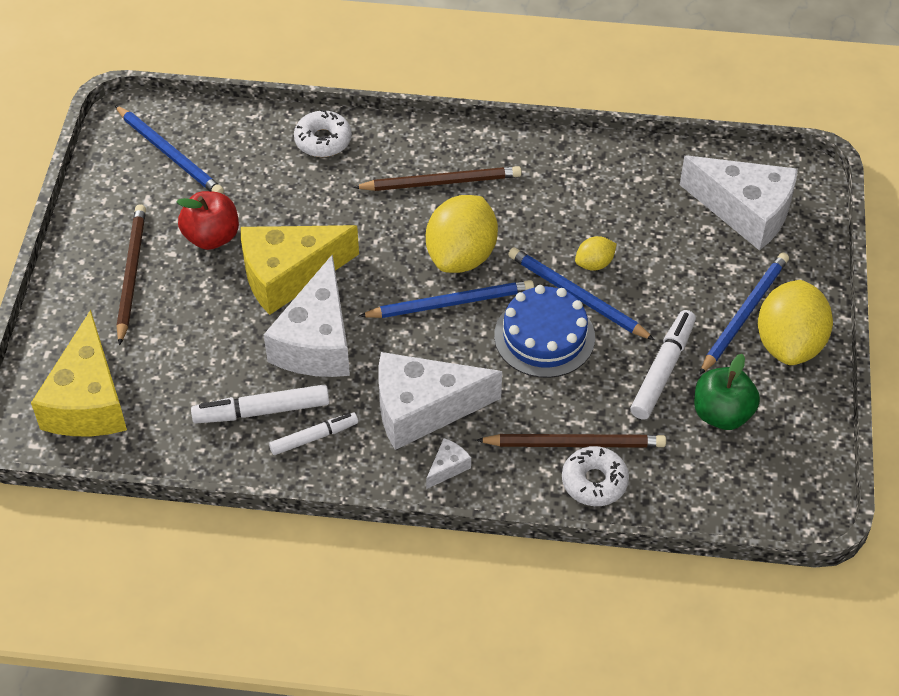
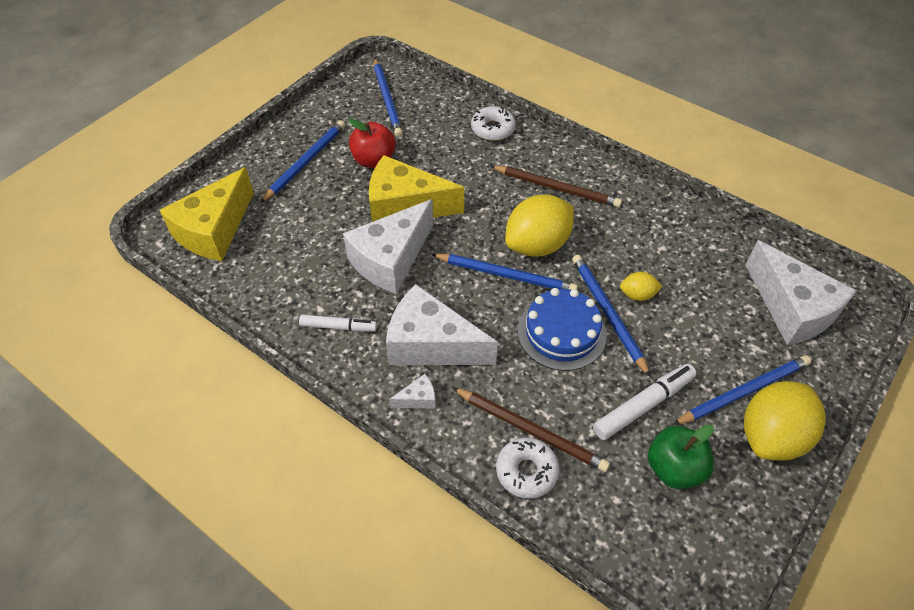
camera: 30 degrees right, 0 degrees up
(131, 274) = (305, 162): brown pencil -> blue pencil
(262, 411) = (317, 290): white marker -> none

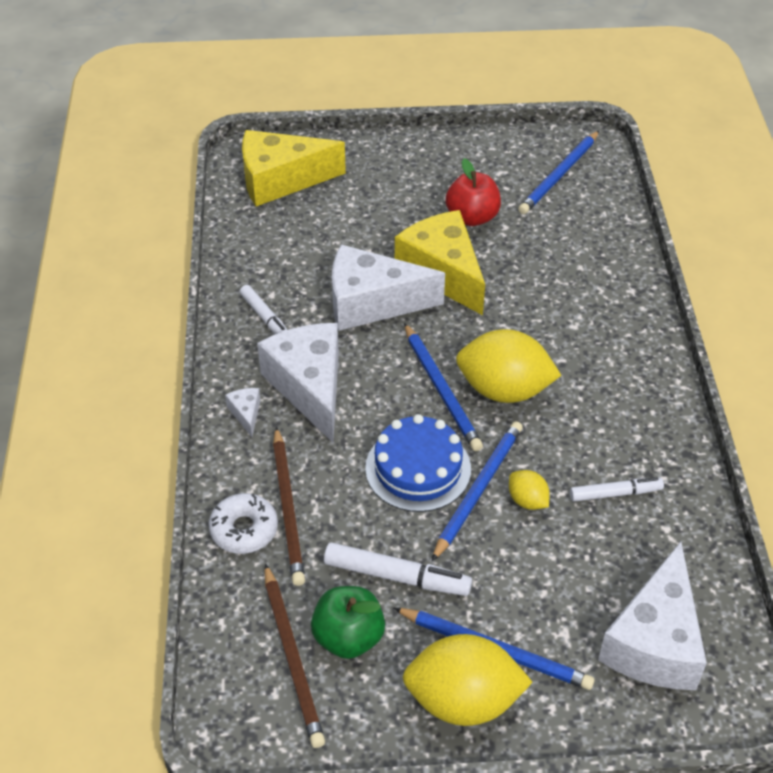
camera: 50 degrees right, 5 degrees down
(305, 162) = (416, 178): blue pencil -> none
(418, 399) = (246, 413): white cheese -> white cheese turned 135 degrees counterclockwise
(493, 129) = (616, 269): white donut -> none
(556, 188) = (595, 361): brown pencil -> brown pencil (292, 657)
(667, 250) = (615, 493): none -> white marker

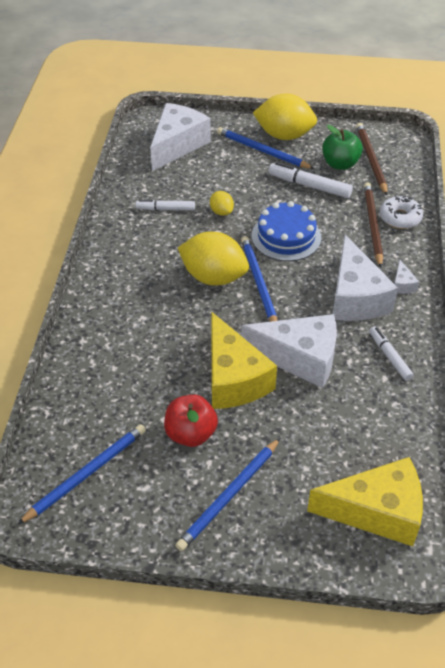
camera: 170 degrees left, 0 degrees up
(478, 490) = (250, 220): blue pencil -> blue pencil (229, 495)

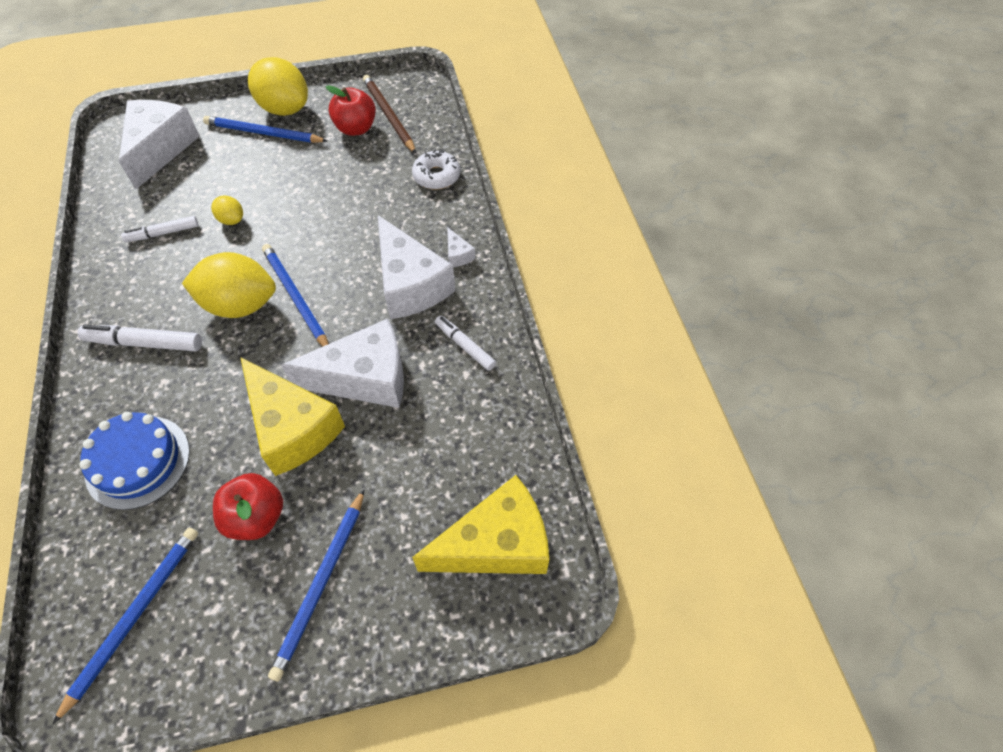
camera: 20 degrees left, 10 degrees up
(284, 135) = (285, 109): yellow lemon -> yellow lemon turned 45 degrees clockwise
(286, 237) = (314, 231): blue cake -> blue cake (138, 461)
(309, 186) = (327, 163): white marker -> white marker (144, 343)
(340, 164) = (356, 128): green apple -> red apple
(372, 225) = (409, 193): brown pencil -> none

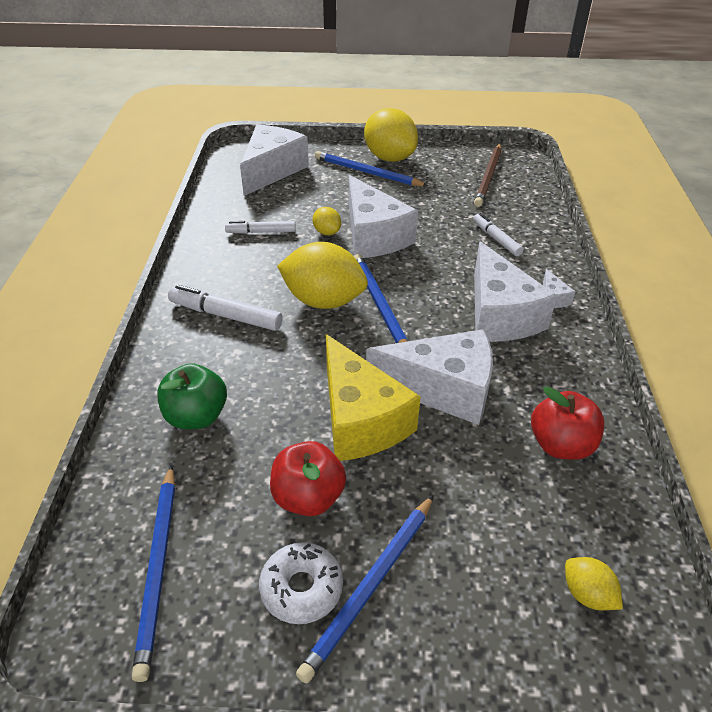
camera: 15 degrees right, 15 degrees down
(134, 617) = (158, 567): blue pencil -> blue pencil turned 135 degrees clockwise
(138, 461) = (196, 416): blue cake -> green apple
(280, 215) = (373, 236): none -> white cheese
(356, 128) = (455, 181): red apple -> red apple (561, 445)
(389, 116) = (488, 177): brown pencil -> brown pencil turned 150 degrees counterclockwise
(436, 176) = (533, 230): white donut -> white donut (301, 588)
(464, 346) = (556, 381): white marker -> white marker (496, 239)
(496, 544) = (587, 594): yellow cheese -> yellow lemon

